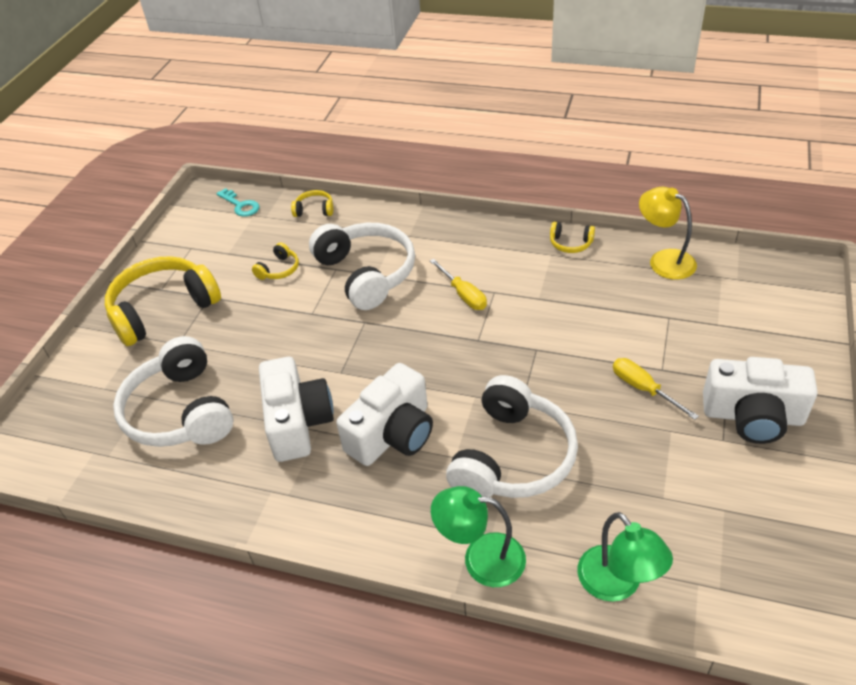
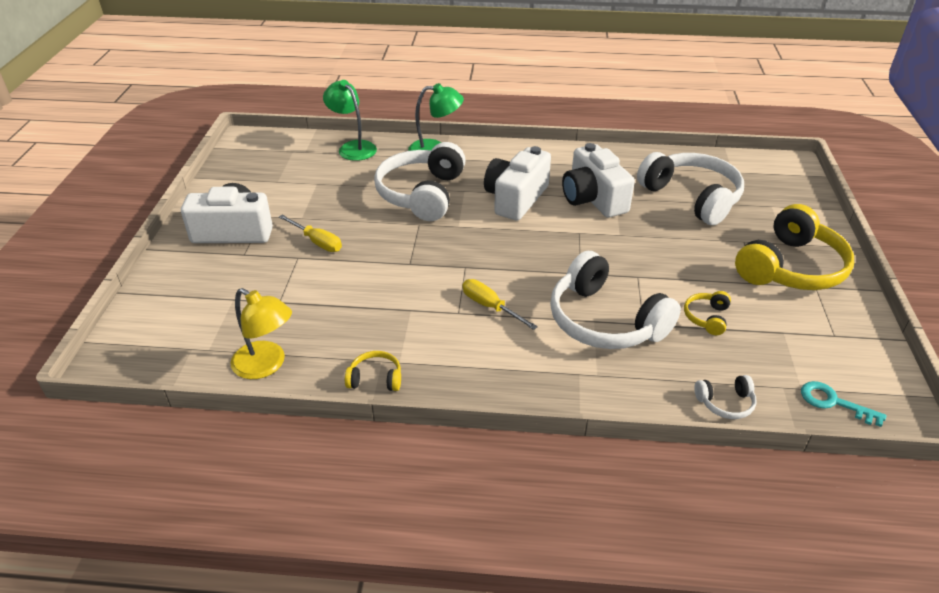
camera: 165 degrees right, 5 degrees down
(314, 210) = (725, 403): yellow headphones -> white headphones

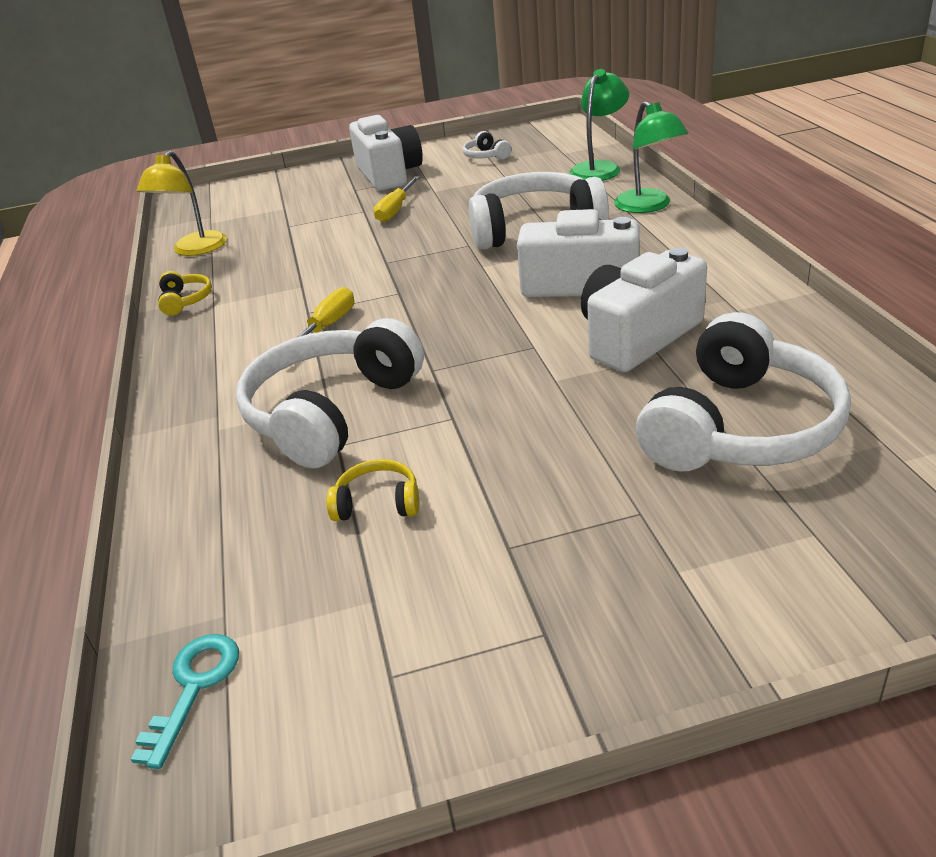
camera: 75 degrees right, 5 degrees down
(725, 403) = (177, 553): white headphones -> white headphones (486, 156)
(790, 267) = (590, 588): yellow headphones -> none

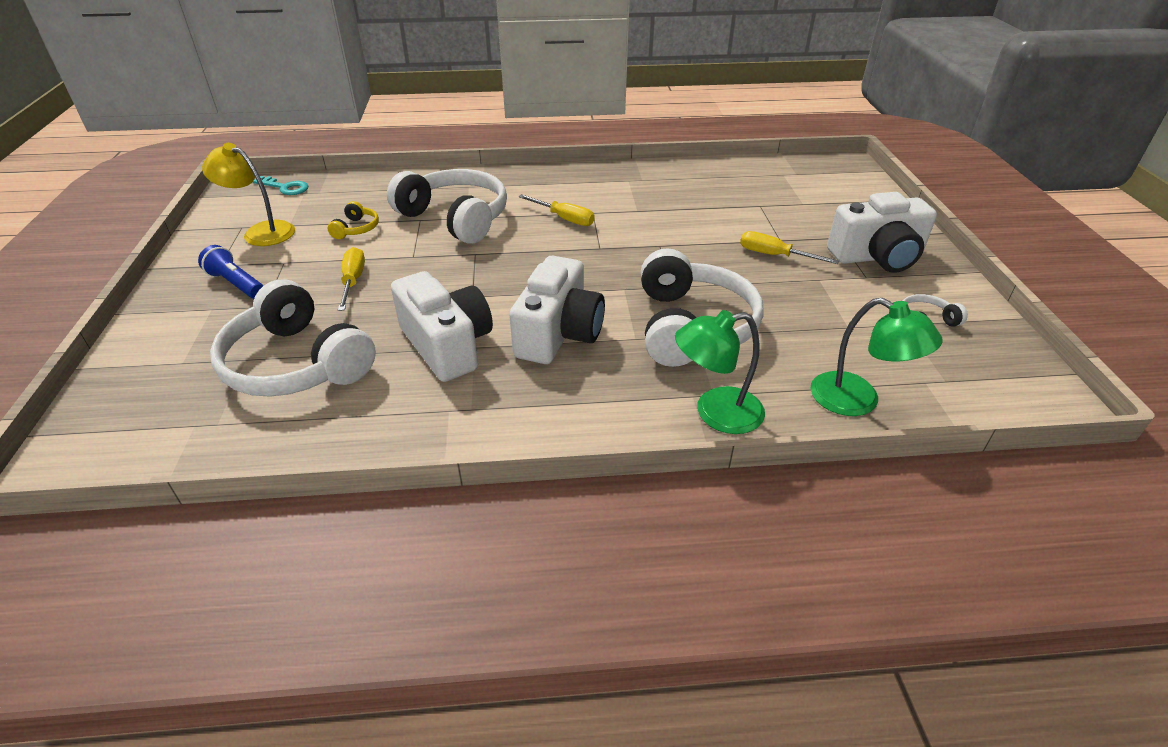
camera: 95 degrees right, 5 degrees up
(185, 301) = (641, 171): yellow headphones -> none
(194, 250) = (728, 170): yellow lamp -> yellow lamp (261, 231)
(538, 449) = (353, 281): none -> yellow screwdriver
(596, 575) = (236, 284): none -> blue flashlight

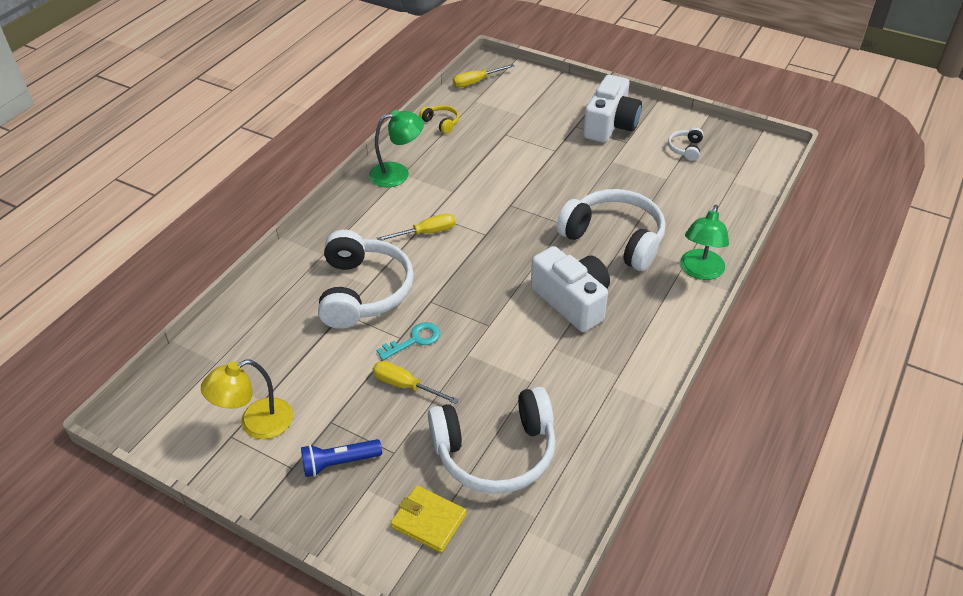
camera: 55 degrees left, 5 degrees up
(185, 357) = (428, 520): none -> yellow wallet
(285, 187) = (178, 384): turquoise key -> turquoise key (414, 340)
(356, 229) = (318, 357): yellow headphones -> yellow headphones (441, 123)
(447, 345) = (540, 361): white camera -> none
(455, 218) = (363, 291): white headphones -> white headphones turned 105 degrees clockwise
(774, 255) = (570, 163): yellow screwdriver -> yellow screwdriver (476, 82)
(858, 400) = (729, 214): green lamp -> green lamp (397, 173)

